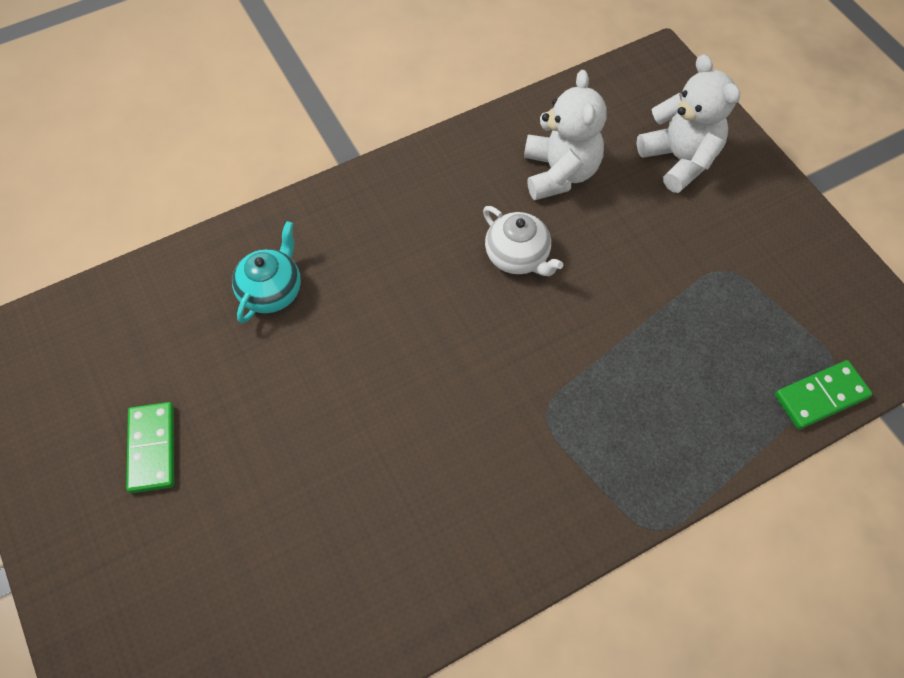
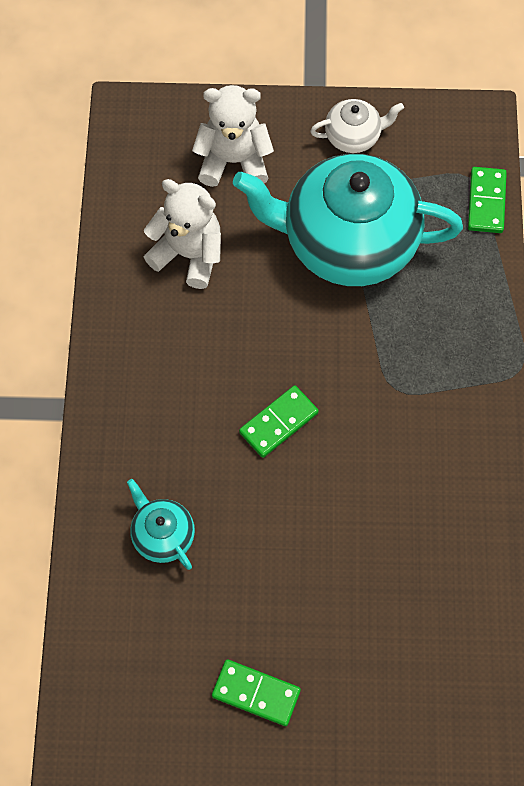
camera: 60 degrees left, 5 degrees up
(441, 328) = (278, 422): none -> green domino
(518, 256) = (248, 331): white teapot -> white teapot (353, 136)
(672, 292) = (347, 242): none -> turquoise teapot

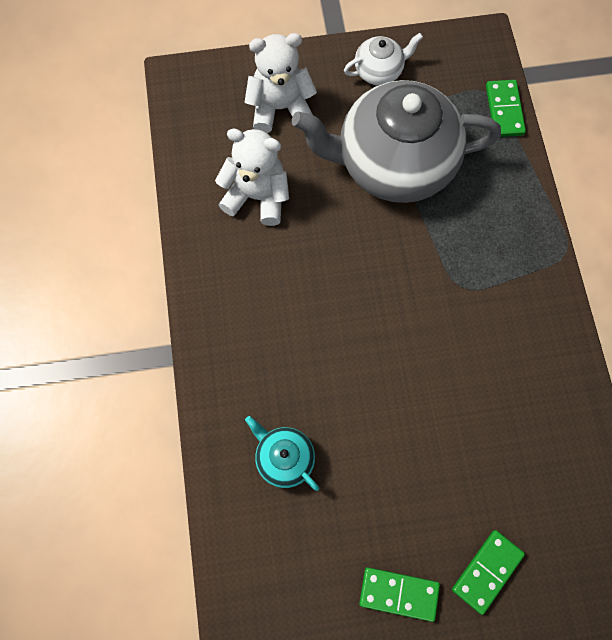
camera: 10 degrees left, 5 degrees up
(278, 422) = (367, 335): green domino -> green domino (487, 571)
(347, 242) = (393, 164): turquoise teapot -> grey teapot

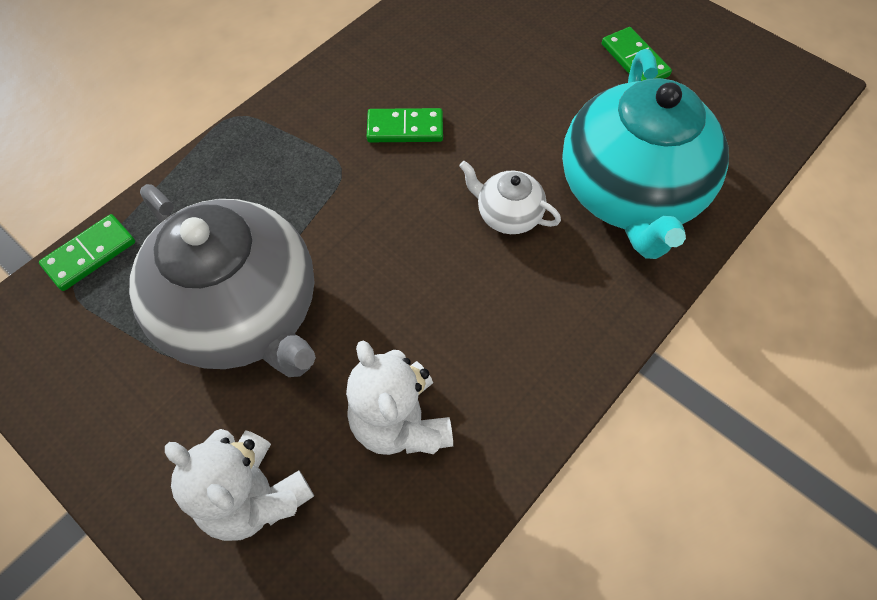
camera: 130 degrees left, 10 degrees down
(284, 458) = (629, 193): turquoise teapot -> turquoise teapot, size x2.32
(379, 71) = (113, 418): white teapot -> white teapot (508, 215)
(487, 571) = (561, 24): green domino -> green domino (405, 128)

